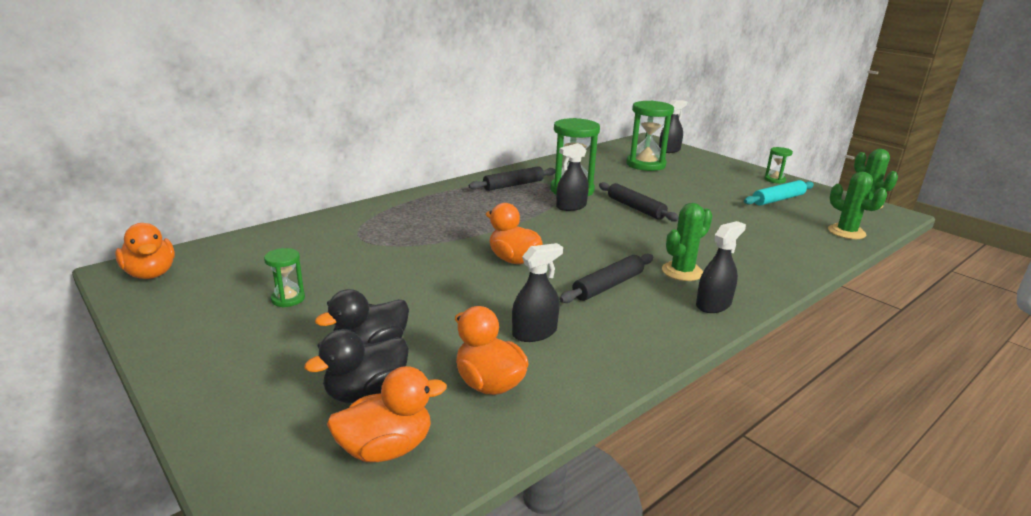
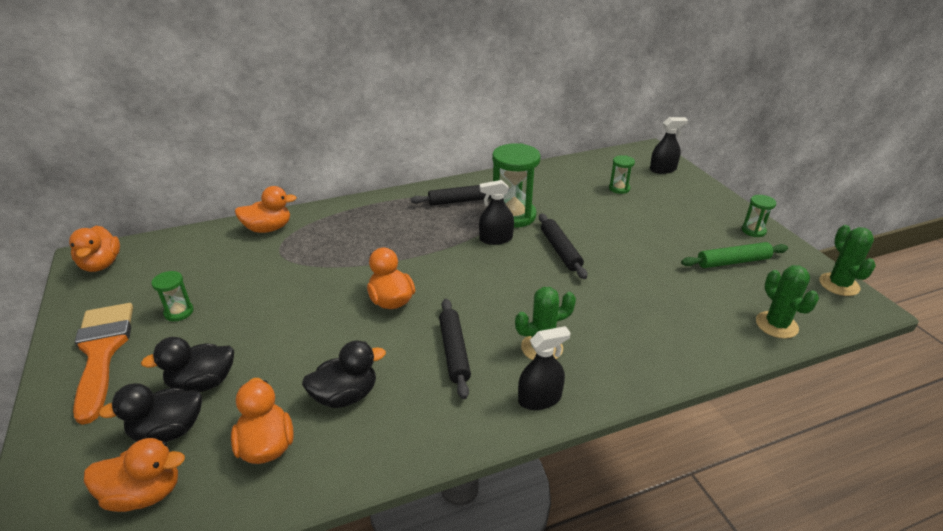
camera: 20 degrees right, 10 degrees up
(221, 344) = (102, 352): none -> orange brush
(332, 224) = (268, 228): none -> orange duck
(534, 332) = (345, 396): black spray bottle -> black duck
(608, 286) = (454, 352): black rolling pin -> black rolling pin turned 75 degrees counterclockwise
(645, 165) = (619, 188): green hourglass -> green hourglass, size x0.50
(778, 199) = (733, 261): turquoise rolling pin -> green rolling pin

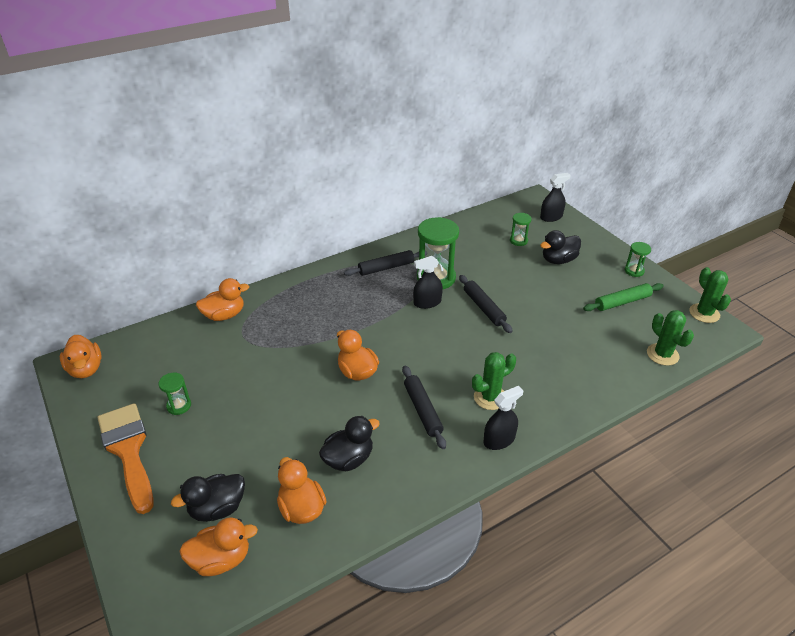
camera: 10 degrees left, 5 degrees up
(202, 383) = (228, 465): black duck -> black duck (558, 260)

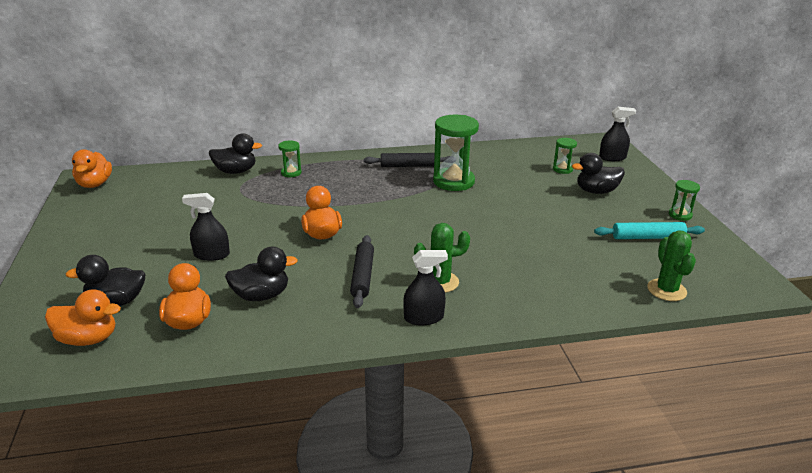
camera: 20 degrees right, 10 degrees down
(128, 450) = (80, 244): orange brush -> none
(179, 406) = (146, 223): green hourglass -> green hourglass (291, 173)
(224, 315) = (236, 171): orange duck -> black duck
(427, 302) = (430, 198): black spray bottle -> black spray bottle (211, 255)
(483, 308) = (486, 212): black rolling pin -> none
(622, 302) = (647, 237): green rolling pin -> turquoise rolling pin
(704, 313) = (745, 266): green cactus -> none

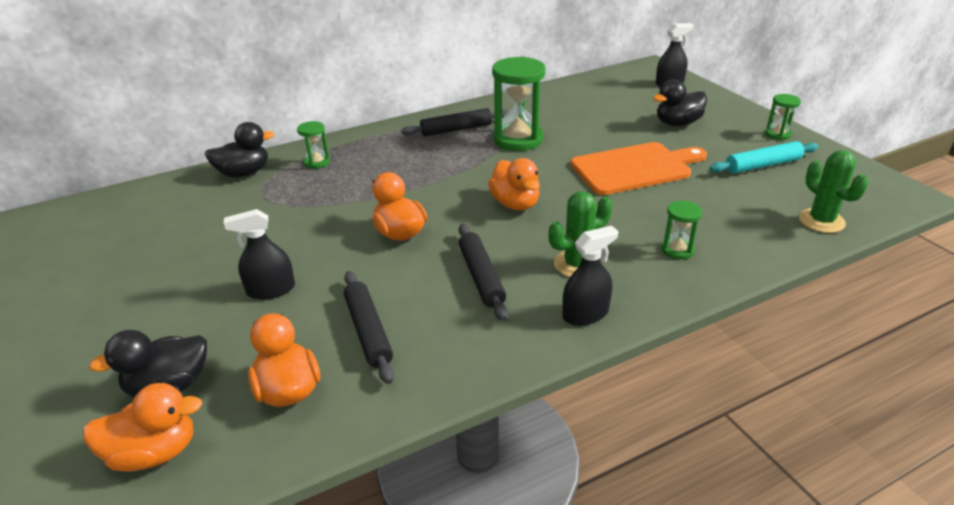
camera: 15 degrees left, 5 degrees up
(95, 184) = (54, 224): orange duck -> orange duck (515, 204)
(261, 296) = (368, 331): black duck -> black rolling pin
(535, 220) = (634, 168): none -> orange cutting board
(562, 169) = (627, 105): green hourglass -> green hourglass (677, 250)

